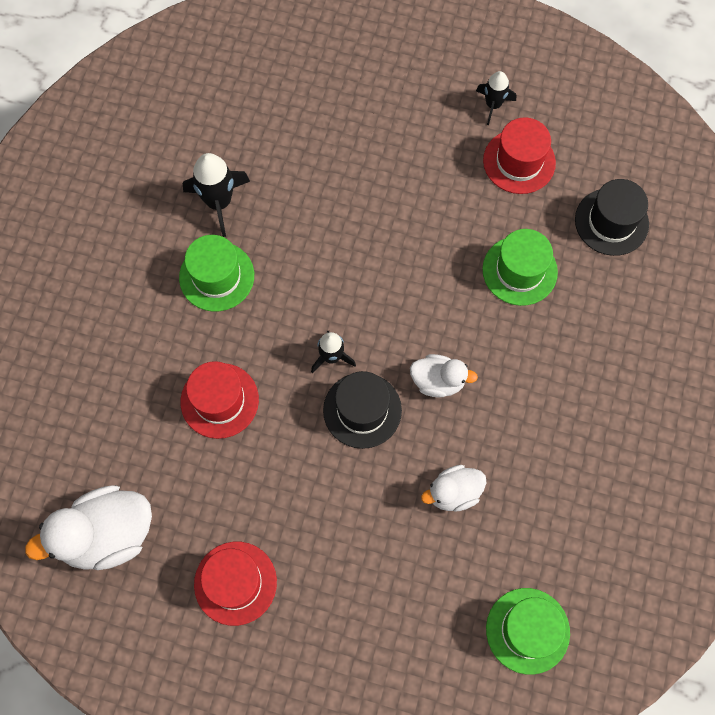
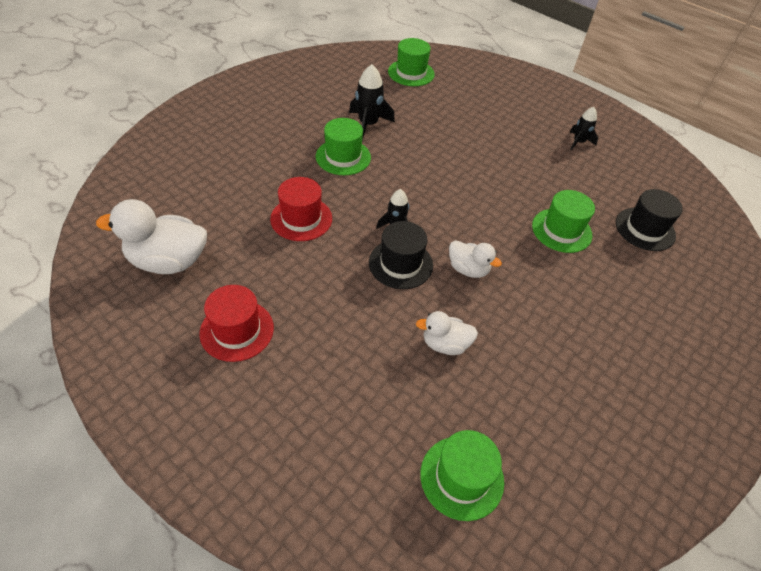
camera: 20 degrees right, 20 degrees down
(227, 70) = (411, 73): none -> green hat
(519, 161) = (585, 174): red hat -> none

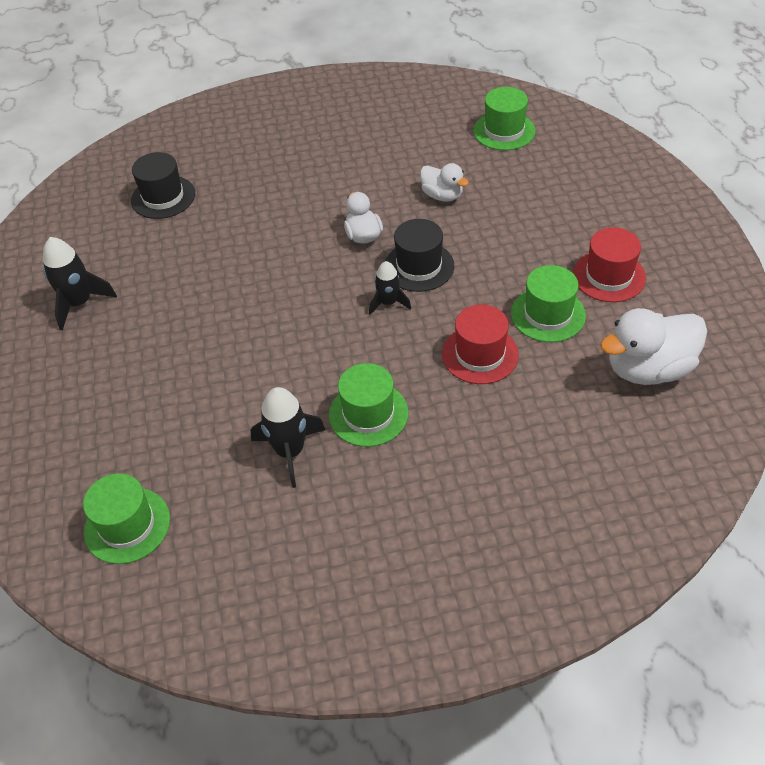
camera: 135 degrees left, 0 degrees up
(168, 261) = (648, 369): white duck -> white duck turned 120 degrees clockwise
(561, 230) = (237, 228): green hat -> green hat (548, 314)
(578, 142) = (79, 303): black rocket -> black rocket, size x1.57

